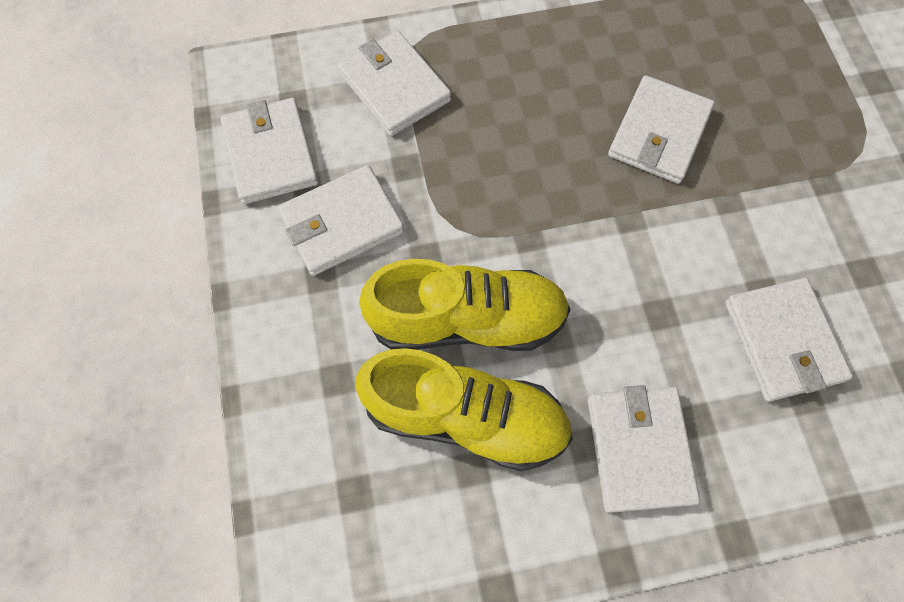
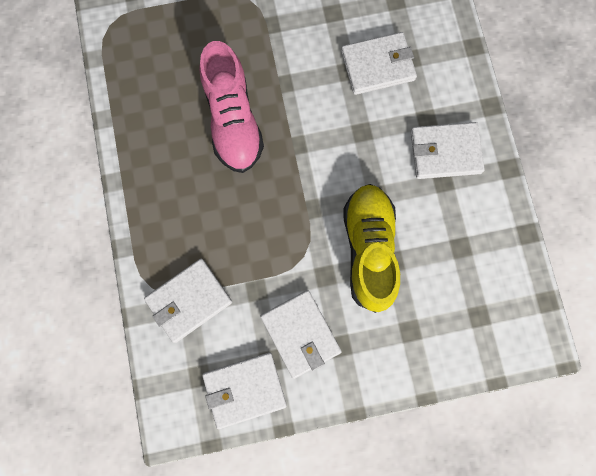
camera: 90 degrees left, 10 degrees up
(466, 417) = (431, 250): yellow shoe -> none
(659, 133) = (233, 120): white wallet -> pink shoe

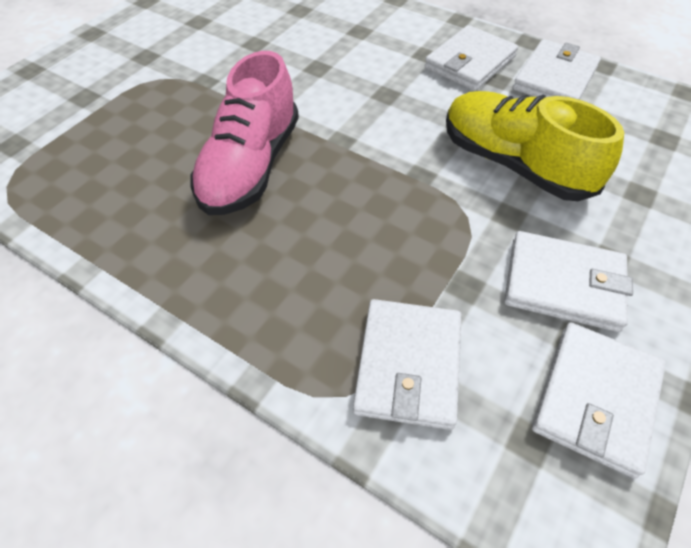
camera: 45 degrees left, 25 degrees down
(233, 120) = (250, 166): pink shoe -> pink shoe turned 75 degrees clockwise
(377, 65) = (339, 49): white wallet -> white wallet (554, 78)

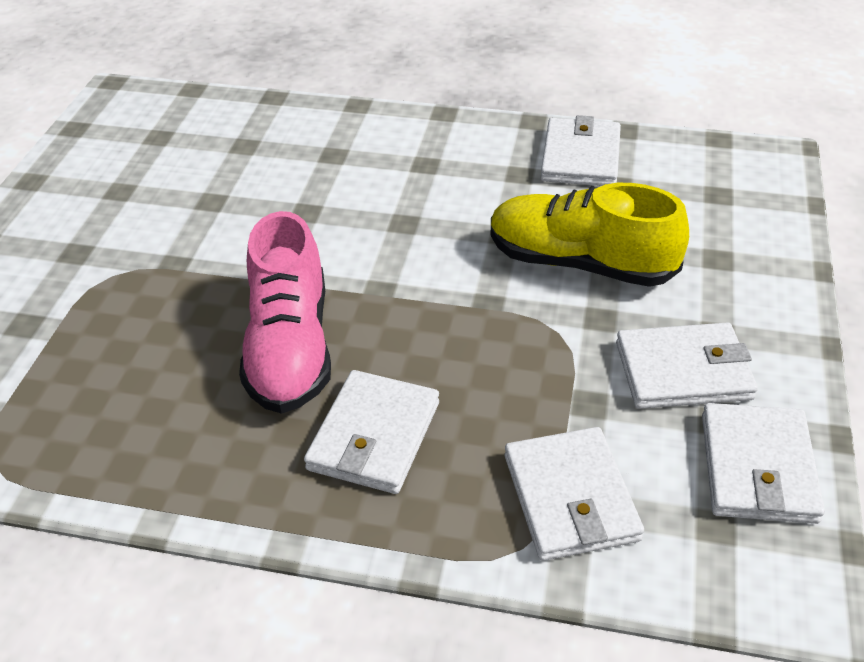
camera: 20 degrees left, 10 degrees down
(470, 62) = (480, 162): white wallet -> white wallet (374, 436)

